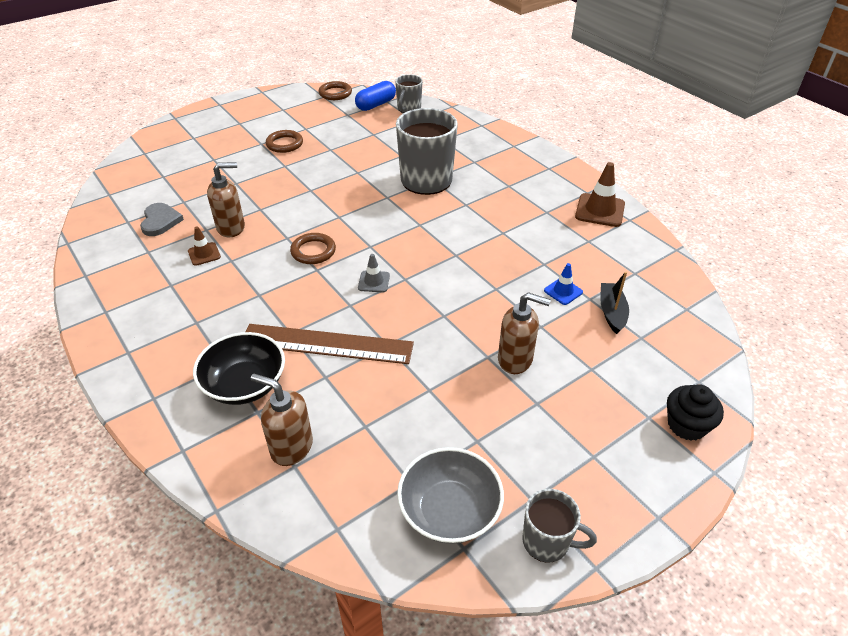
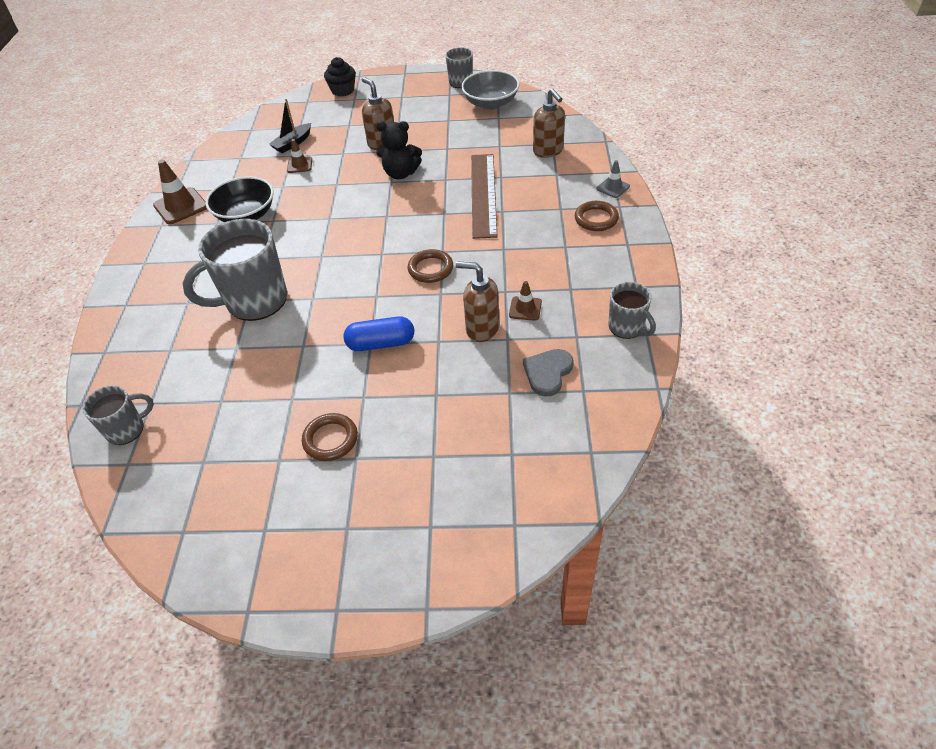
camera: 140 degrees left, 5 degrees up
(105, 273) = (627, 327): none -> grey mug
(245, 384) = (554, 191): black bowl -> black bowl (246, 215)
(327, 344) = (483, 194): brown ruler -> brown ruler turned 45 degrees clockwise
(335, 93) = (161, 530): brown ring -> brown ring (596, 219)
(374, 282) = (410, 223): grey traffic cone -> grey traffic cone (613, 187)
(376, 105) = (149, 463): blue capsule -> blue capsule (381, 343)
(444, 329) = (400, 173): none -> black teddy bear
(563, 291) = (300, 165): blue traffic cone -> brown traffic cone

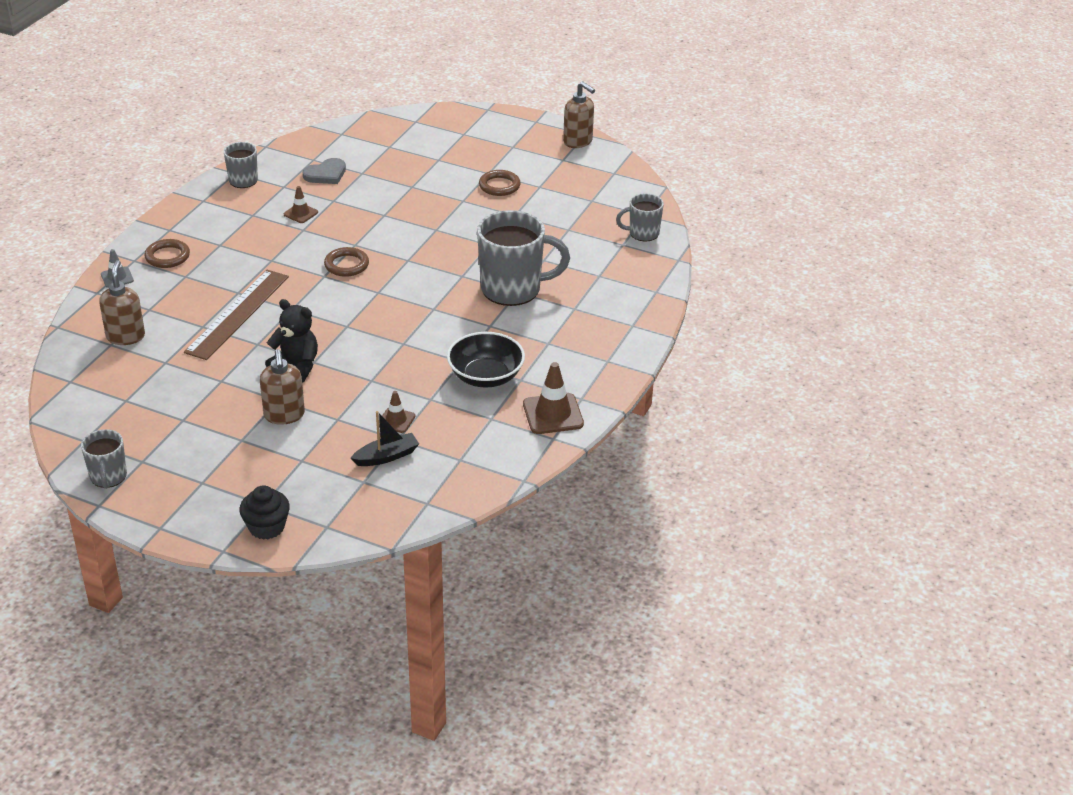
camera: 160 degrees left, 10 degrees down
(381, 343) = (428, 226): blue capsule -> none
(482, 329) = (345, 211): brown soap dispenser -> brown soap dispenser (578, 142)
(490, 103) = (111, 425): grey bowl -> none

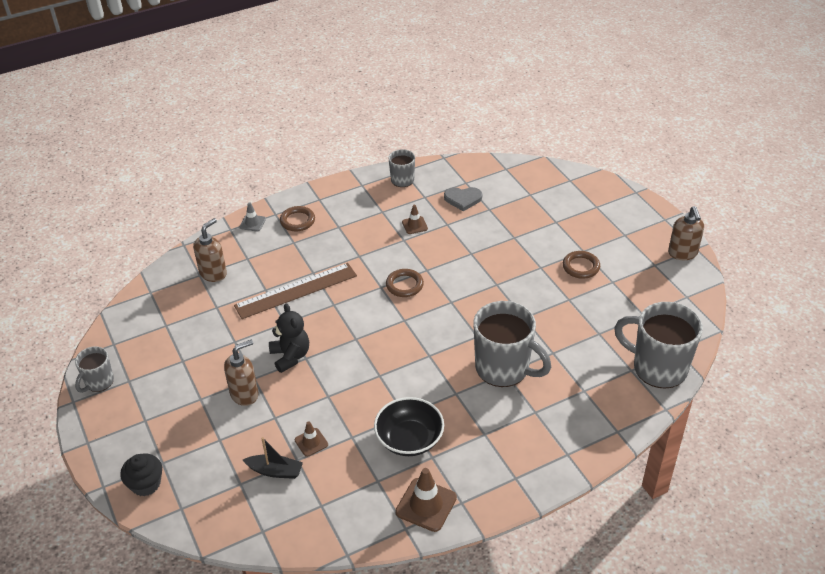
camera: 40 degrees right, 5 degrees up
(284, 415) = (244, 394): brown soap dispenser -> brown soap dispenser turned 150 degrees counterclockwise
(643, 233) = (658, 368): grey mug -> grey mug, size x1.88

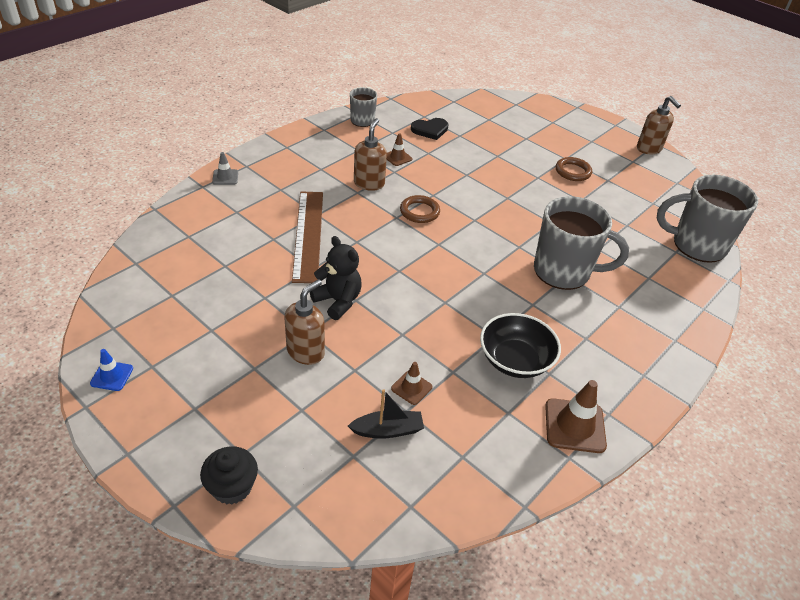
camera: 25 degrees left, 0 degrees up
(99, 382) = (112, 376): grey mug -> blue traffic cone
(213, 273) = (204, 232): brown soap dispenser -> brown soap dispenser (369, 183)
(296, 291) = (308, 235): brown ruler -> brown ruler turned 45 degrees counterclockwise
(297, 221) = (274, 169): brown ring -> none
(463, 199) = (430, 130): grey heart -> black heart

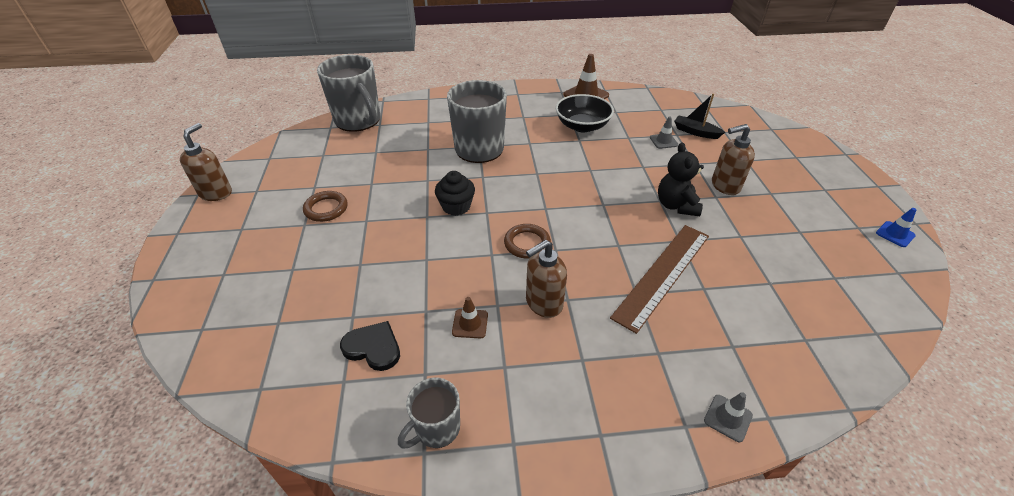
camera: 135 degrees left, 0 degrees up
(232, 487) = (807, 147): black cupcake -> black cupcake (456, 206)
(411, 388) = (663, 141): brown traffic cone -> grey traffic cone

